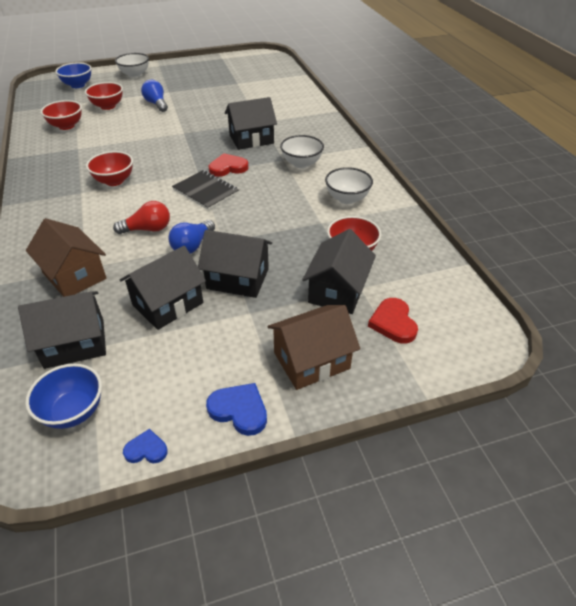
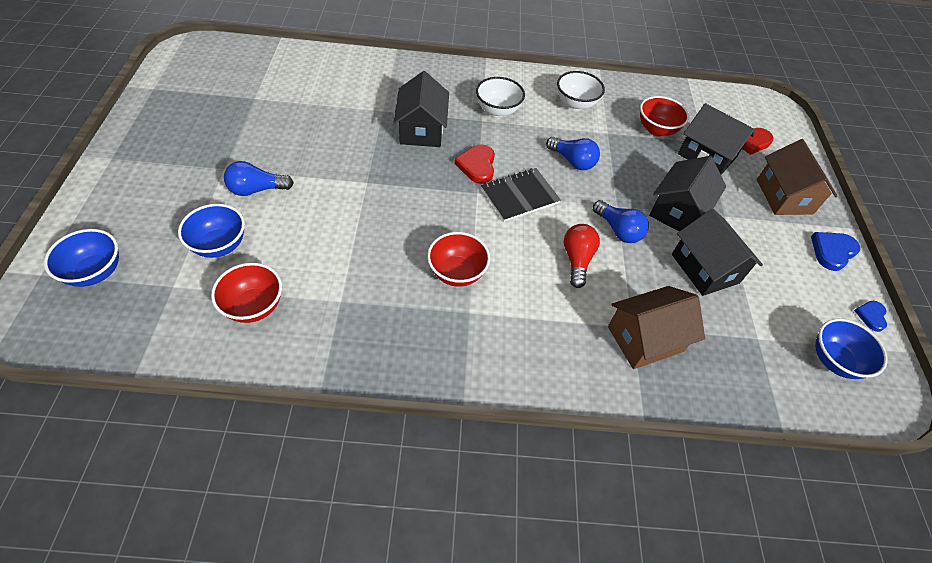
camera: 75 degrees left, 10 degrees up
(74, 343) = (750, 350): black house -> none
(108, 106) = (220, 245): red bowl -> blue bowl
(135, 75) = (122, 192): white bowl -> none
(265, 209) = (572, 161): none -> blue light bulb

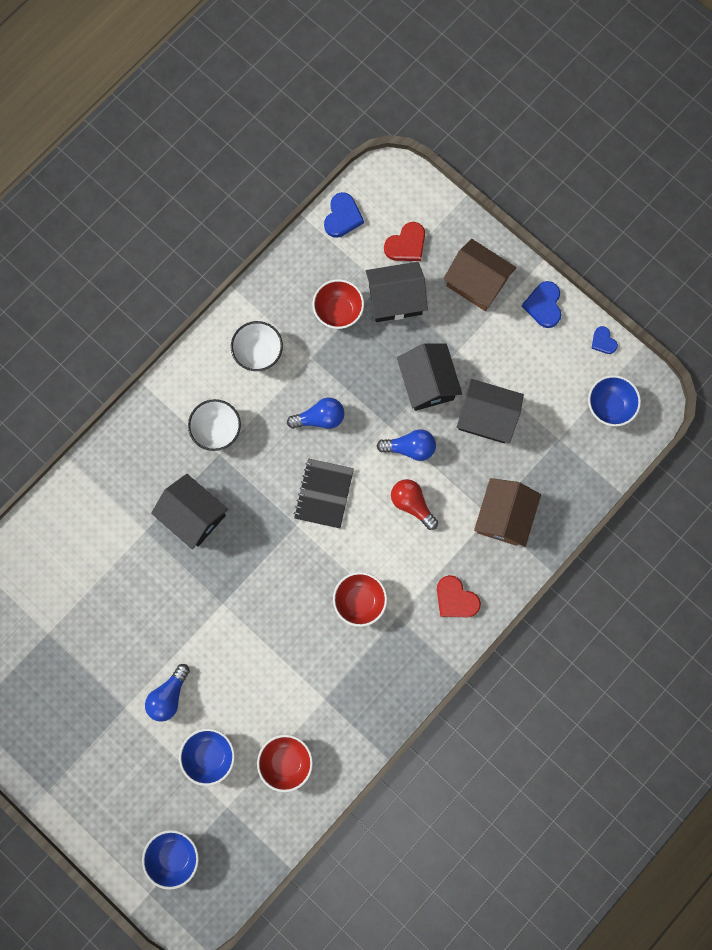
camera: 45 degrees left, 25 degrees up
(477, 165) = (268, 501): red heart -> red heart (455, 599)
(715, 98) = (342, 217): none -> blue heart

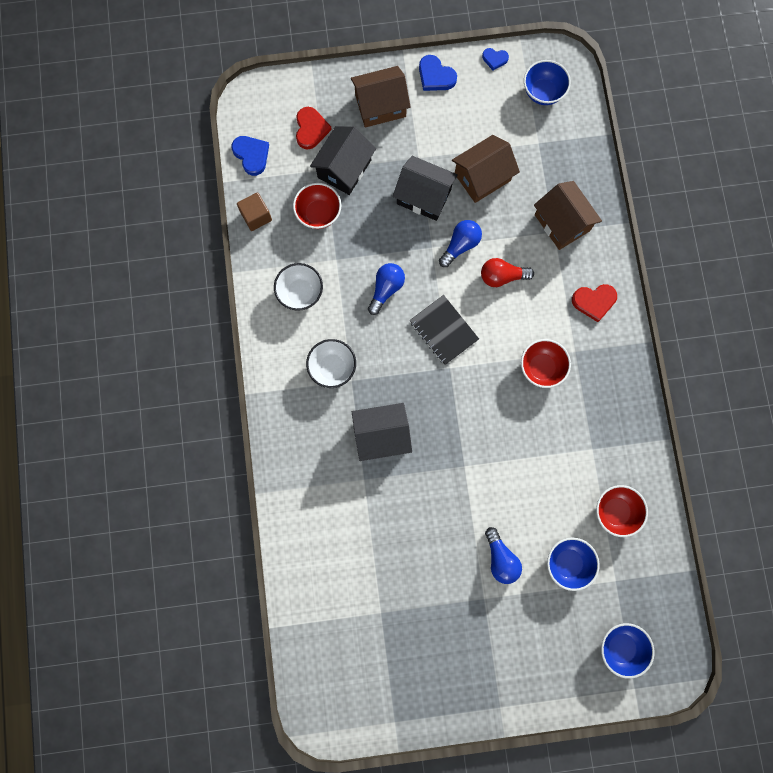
camera: 50 degrees left, 0 degrees up
(293, 264) = (256, 216): none -> brown cube
(486, 417) = (482, 177): black house -> brown house

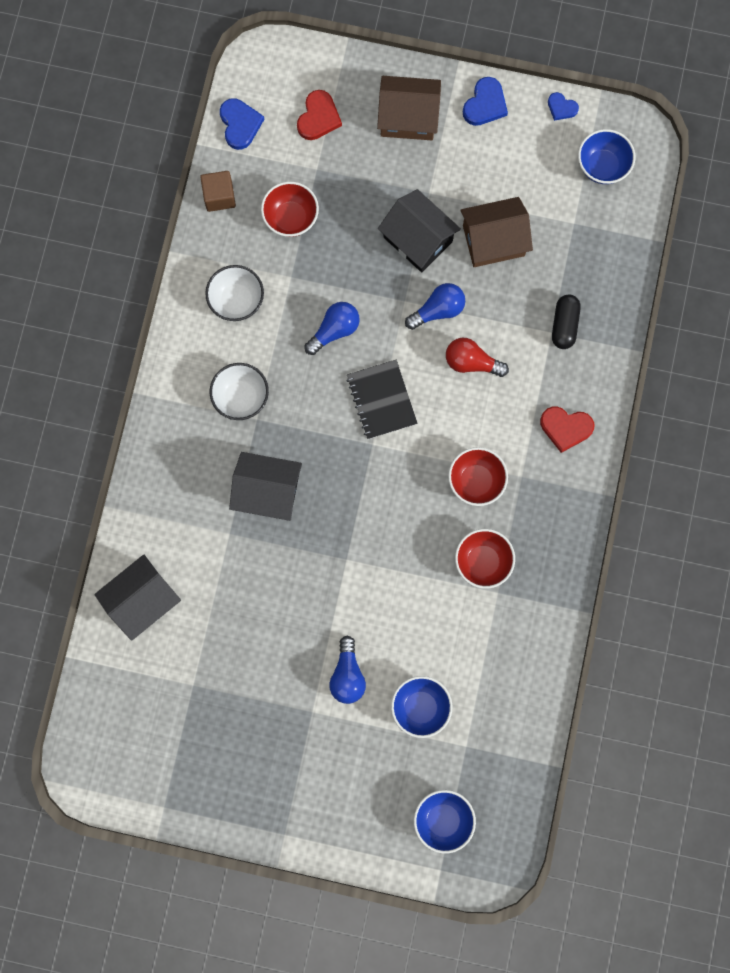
camera: 20 degrees right, 0 degrees up
(344, 169) = (339, 176): black house -> black house (142, 600)
(435, 76) = (485, 104): blue heart -> blue heart turned 120 degrees counterclockwise
(562, 223) = (564, 325): brown house -> black capsule
(615, 511) = (496, 670): red bowl -> red bowl (483, 561)

